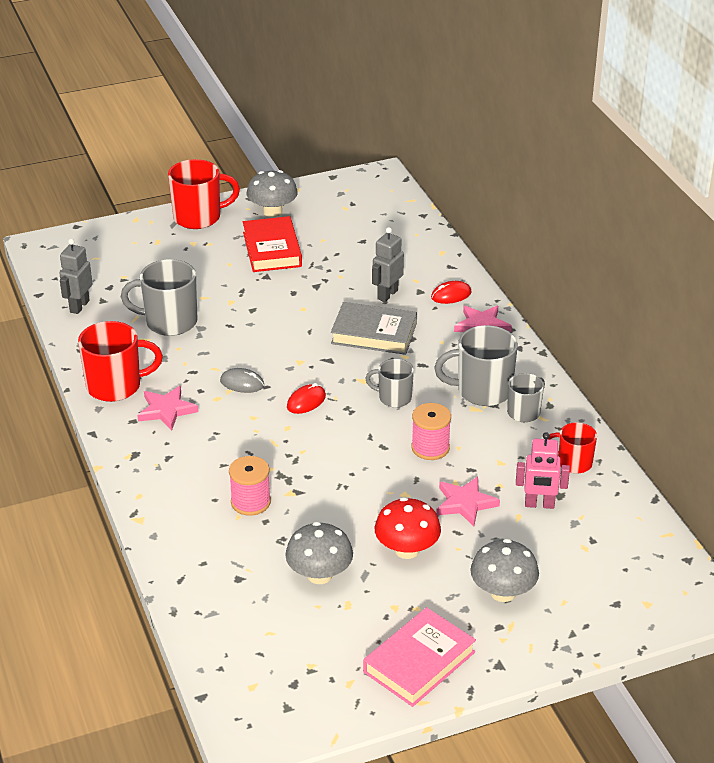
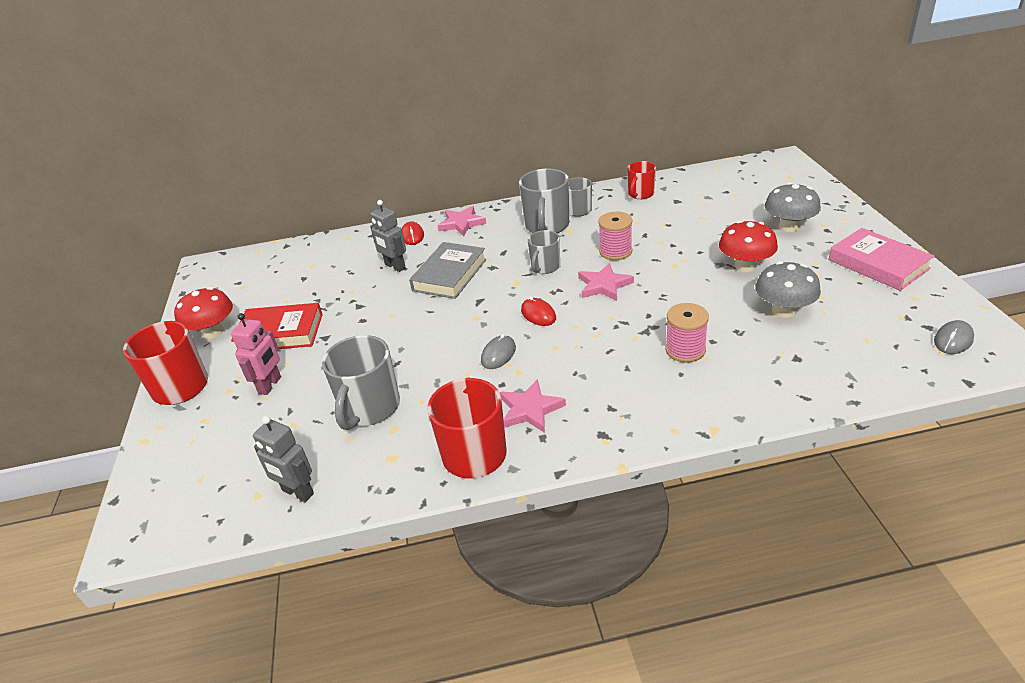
camera: 75 degrees left, 0 degrees up
(270, 699) = (953, 340): none -> grey mouse
(272, 211) = (213, 332): grey mushroom -> red mushroom
(465, 503) = (686, 238): pink star -> pink star (604, 285)
(539, 504) = (687, 209): pink robot -> pink robot (270, 385)

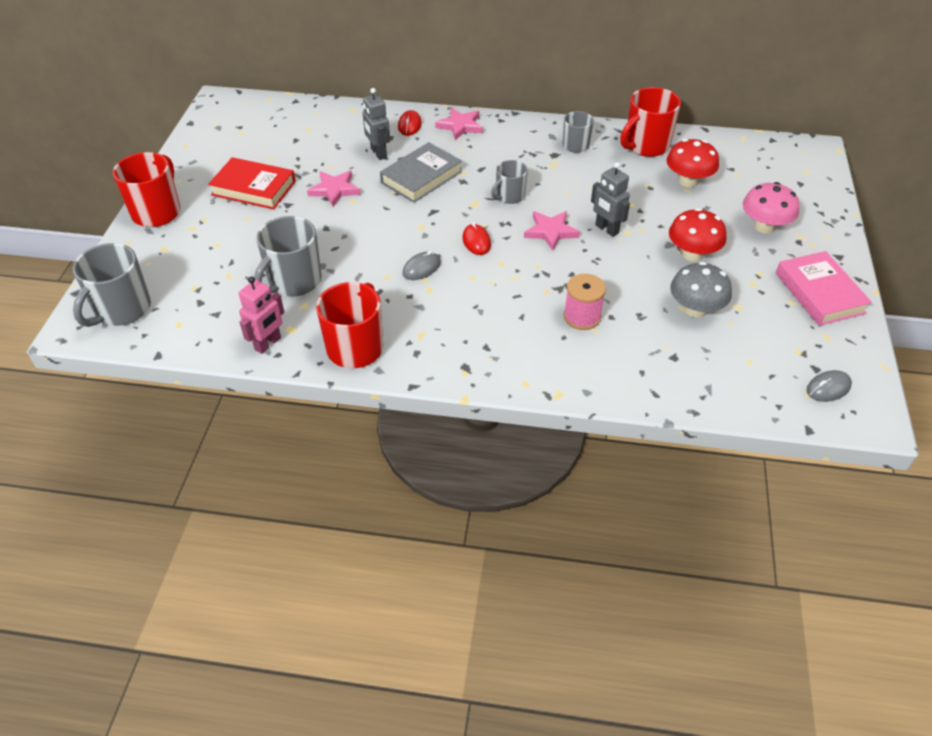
camera: 15 degrees right, 10 degrees up
(213, 332) = (200, 169): red mushroom -> red mushroom (688, 181)
(270, 385) = (225, 234): pink robot -> pink robot (268, 344)
(297, 492) = (208, 332): grey robot -> grey robot (606, 229)
(530, 409) = (420, 326): pink star -> pink star (334, 190)
(547, 226) = (536, 153): grey mug -> grey mug (122, 310)
(615, 251) = (583, 200): pink spool -> none
(640, 194) = (646, 146): red mug -> red mug, size x1.66
(789, 227) = (764, 226): grey mushroom -> pink mushroom

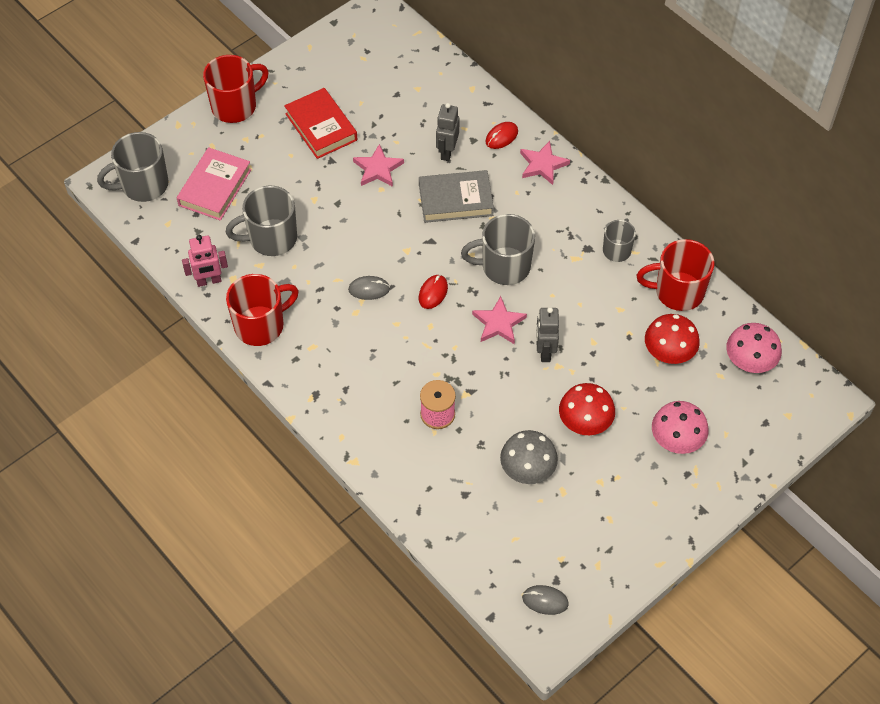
camera: 40 degrees right, 10 degrees up
(509, 196) = (504, 266): grey mug -> grey mug, size x1.66
(743, 157) = (749, 361): none -> pink mushroom
(819, 293) = (641, 527): pink book -> pink book (214, 187)

